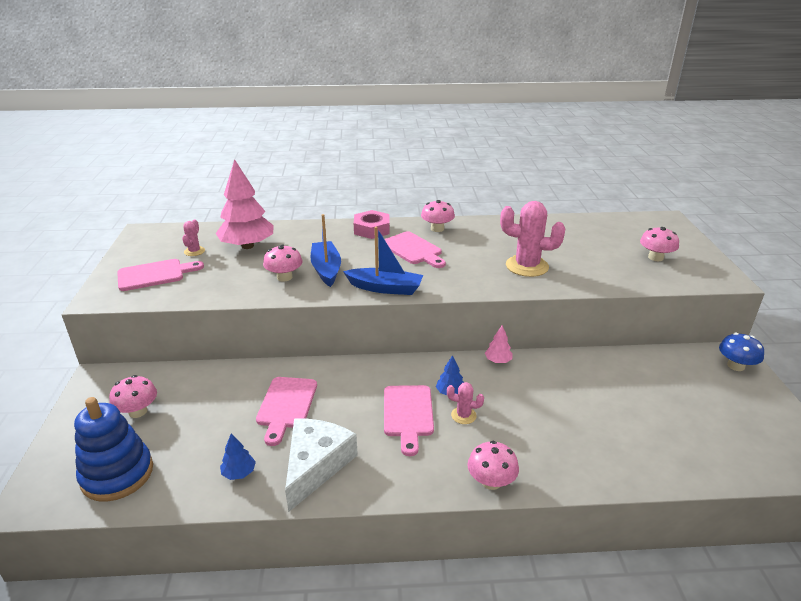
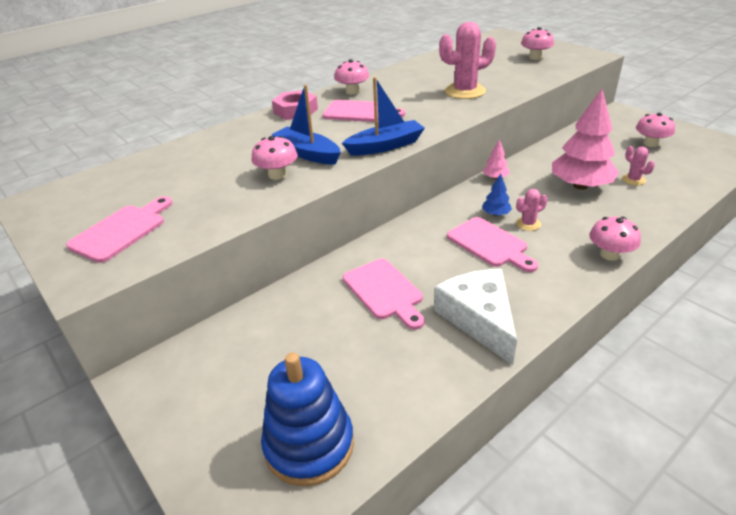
camera: 35 degrees left, 5 degrees up
(138, 411) = (241, 380): pink mushroom -> pink mushroom (650, 143)
(194, 251) = (134, 193): pink cactus -> pink cactus (633, 180)
(239, 473) = (426, 365): blue tree -> none
(247, 246) = (190, 166): pink tree -> pink tree (580, 186)
(735, 366) = (630, 117): blue mushroom -> none

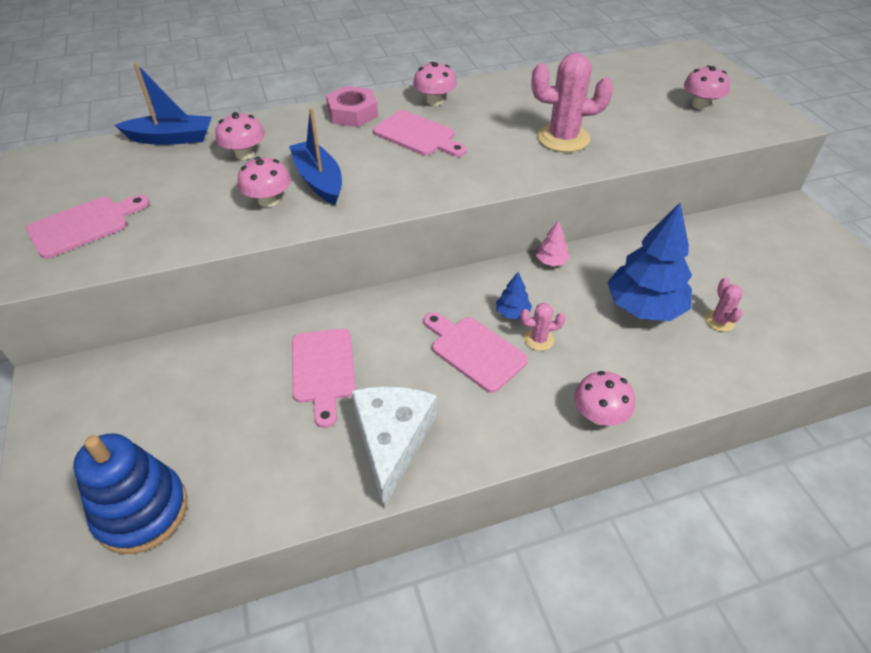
camera: 20 degrees right, 10 degrees up
(385, 146) = (406, 195): blue boat -> blue boat (171, 138)
(489, 244) = (474, 351): pink cutting board -> pink cutting board turned 150 degrees clockwise
(580, 186) = (644, 307): pink tree -> blue tree
(650, 143) = (791, 273): pink mushroom -> pink mushroom (244, 154)

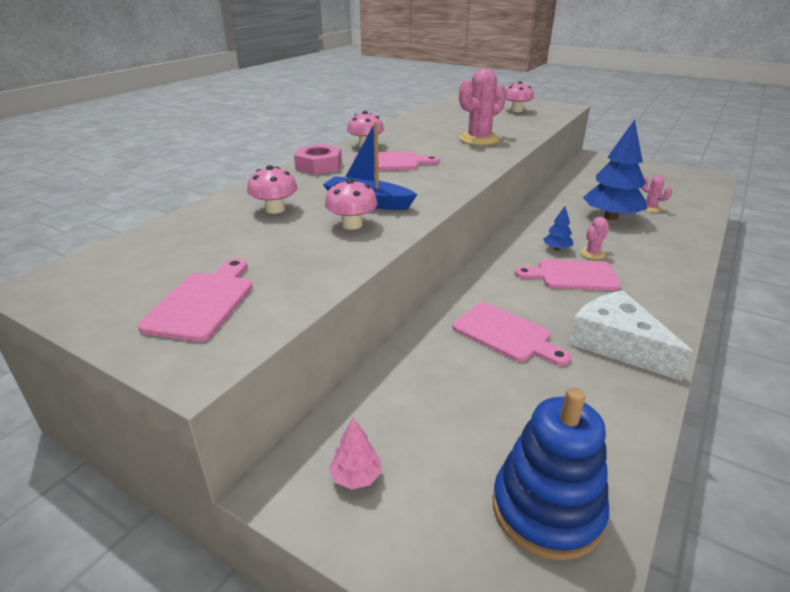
camera: 40 degrees left, 15 degrees down
(171, 138) = (182, 223): blue boat -> none
(551, 262) = (531, 218): pink tree -> pink tree (356, 476)
(599, 415) = (682, 270): pink mushroom -> none

